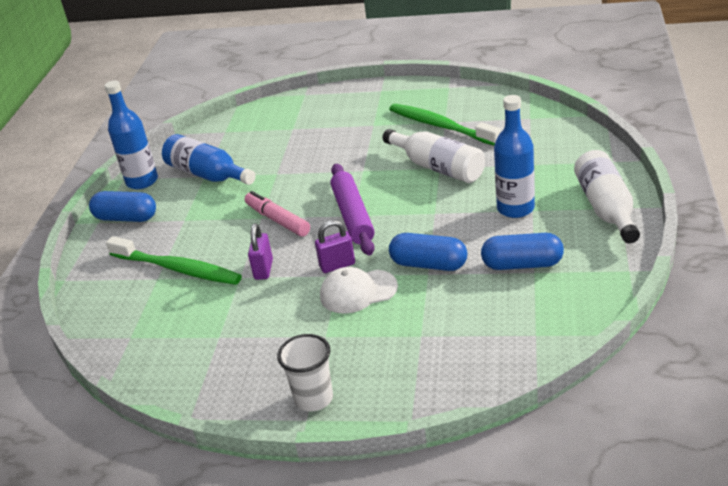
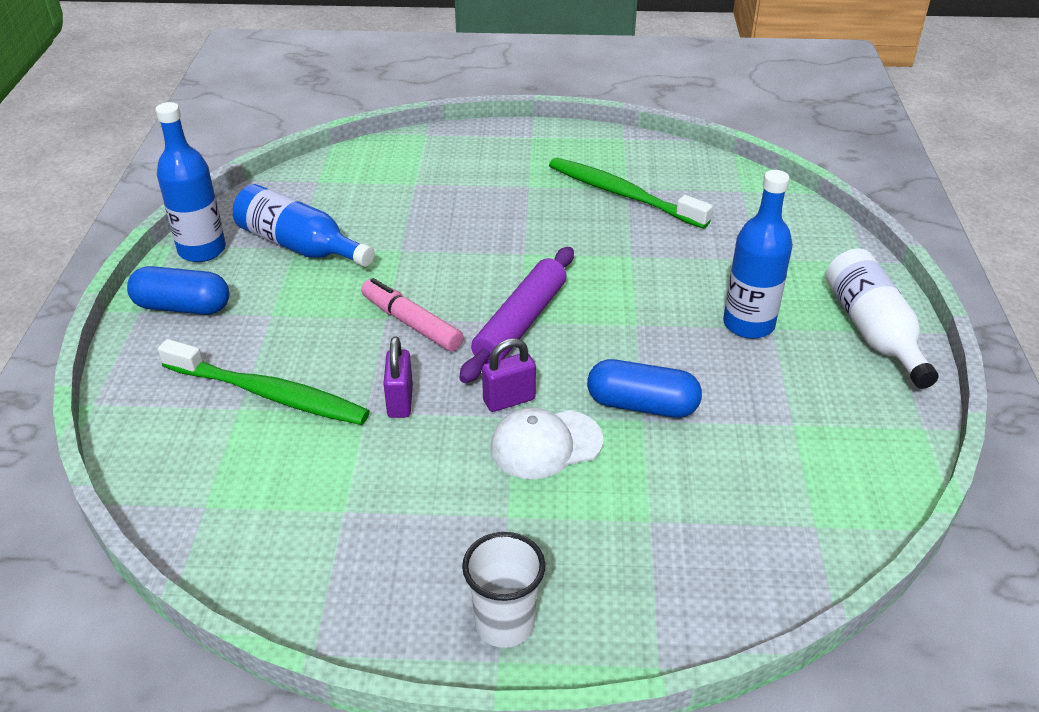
camera: 10 degrees left, 5 degrees up
(353, 216) = (520, 323): purple rolling pin -> purple rolling pin turned 45 degrees clockwise
(438, 167) = (629, 256): white bottle -> none
(522, 264) = (774, 412): blue capsule -> none

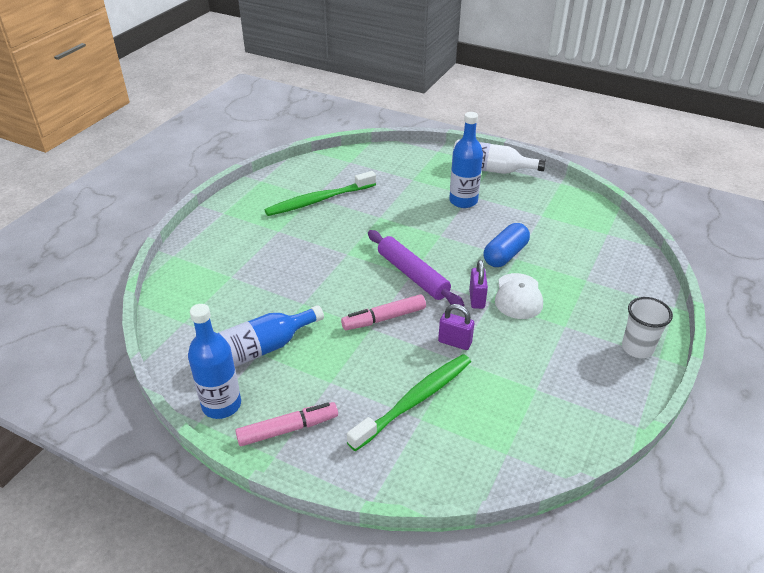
camera: 65 degrees left, 0 degrees up
(182, 307) = (287, 429): blue capsule -> pink marker

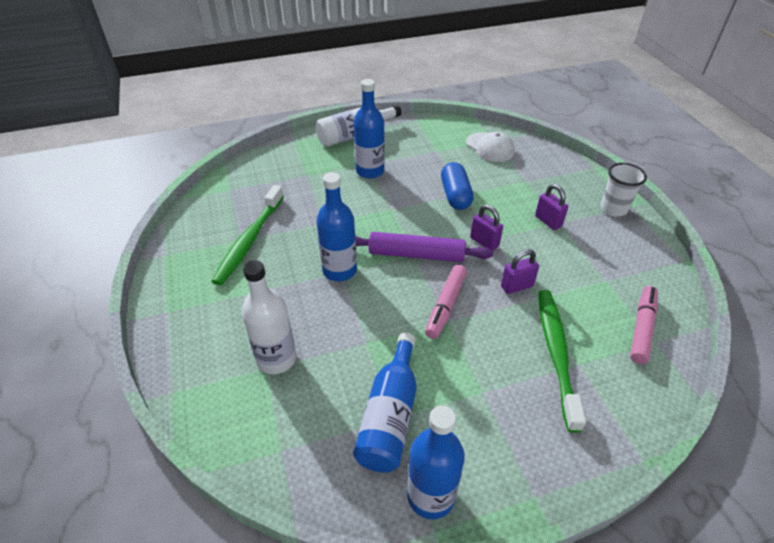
camera: 45 degrees left, 5 degrees up
(243, 276) = (276, 359): none -> white bottle
(287, 429) = (511, 463): pink marker -> pink marker (642, 328)
(347, 252) = (339, 270): none -> blue bottle
(518, 296) = (506, 221): white cap -> white cap (490, 147)
(556, 319) = (548, 221): none -> purple padlock

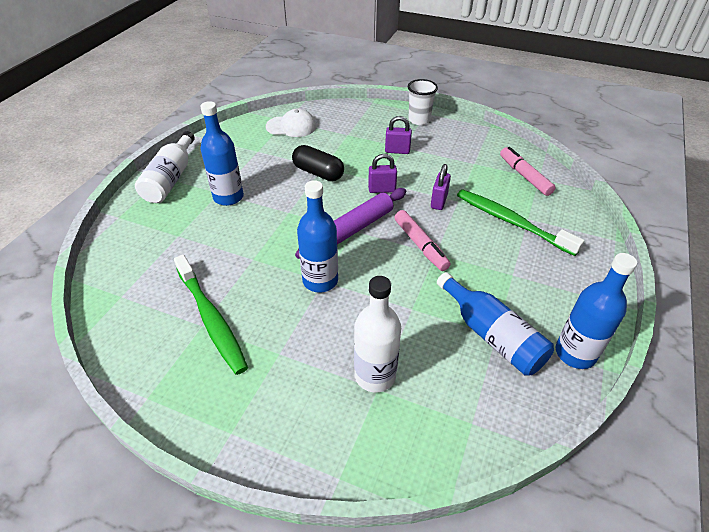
camera: 50 degrees left, 0 degrees up
(455, 195) = (318, 173): blue capsule -> black capsule

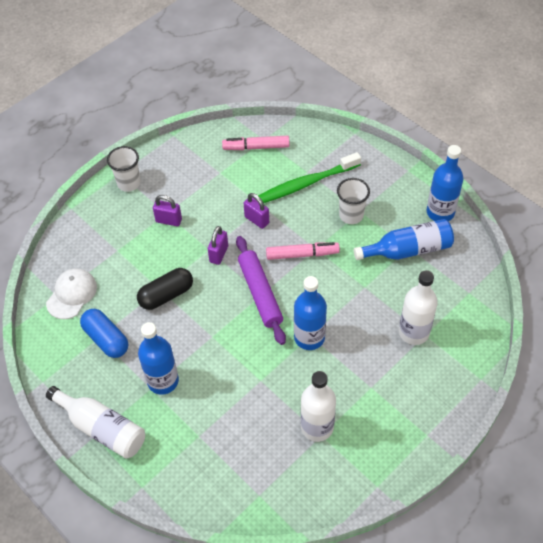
camera: 65 degrees left, 10 degrees up
(211, 319) = (317, 427): green toothbrush -> white bottle
(257, 155) = (106, 339): none -> blue capsule
(397, 151) = (169, 220): purple padlock -> purple padlock turned 75 degrees clockwise
(500, 269) = (351, 215): none -> white cup

